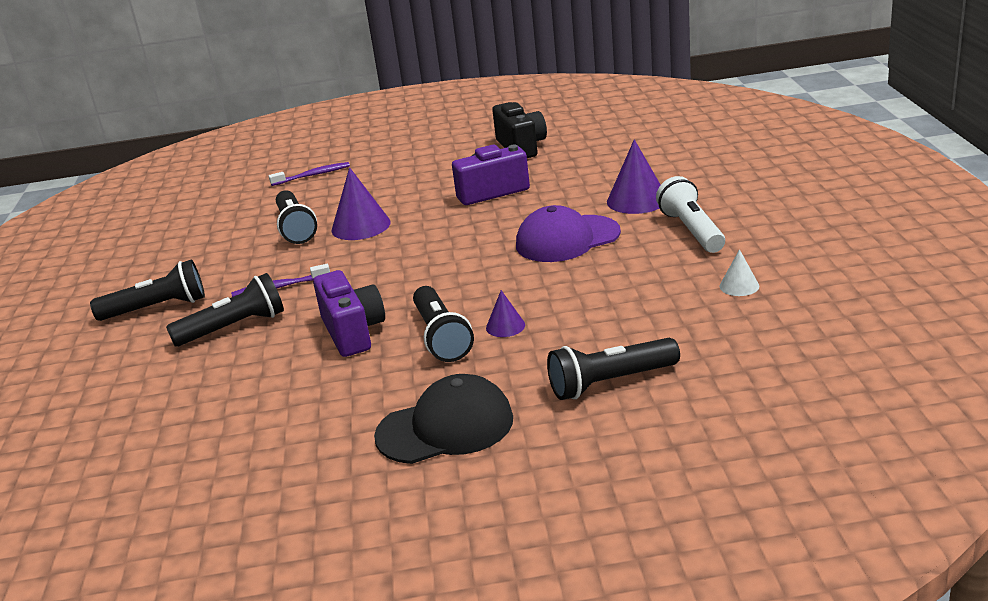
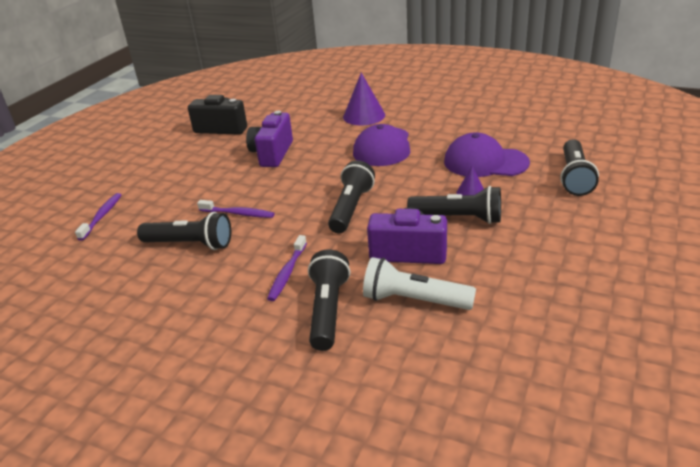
camera: 60 degrees left, 5 degrees up
(157, 308) = (228, 352): black flashlight -> black flashlight (351, 208)
(361, 226) = (238, 214): purple cone -> purple toothbrush
(445, 427) = (579, 243): black cap -> none
(592, 311) = (485, 162): none -> purple cap
(692, 230) = (426, 112): white flashlight -> white flashlight (414, 300)
(739, 286) = (506, 118): white cone -> none

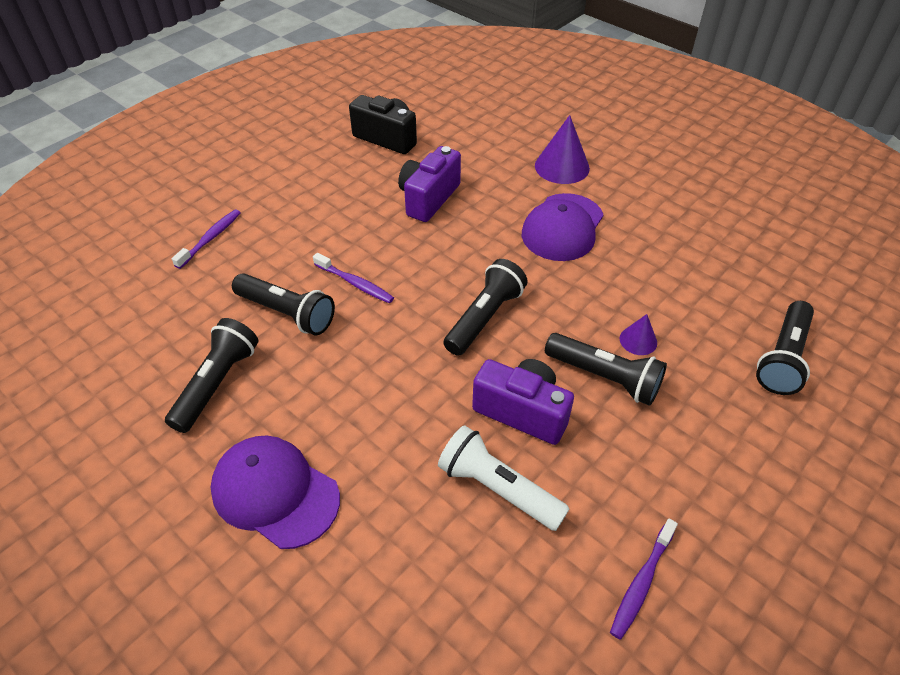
camera: 15 degrees right, 15 degrees up
(287, 273) = (374, 394): purple toothbrush -> purple toothbrush (641, 583)
(328, 310) = (397, 467): black flashlight -> black flashlight (217, 383)
(485, 162) = (679, 294): purple cap -> purple cap (275, 493)

